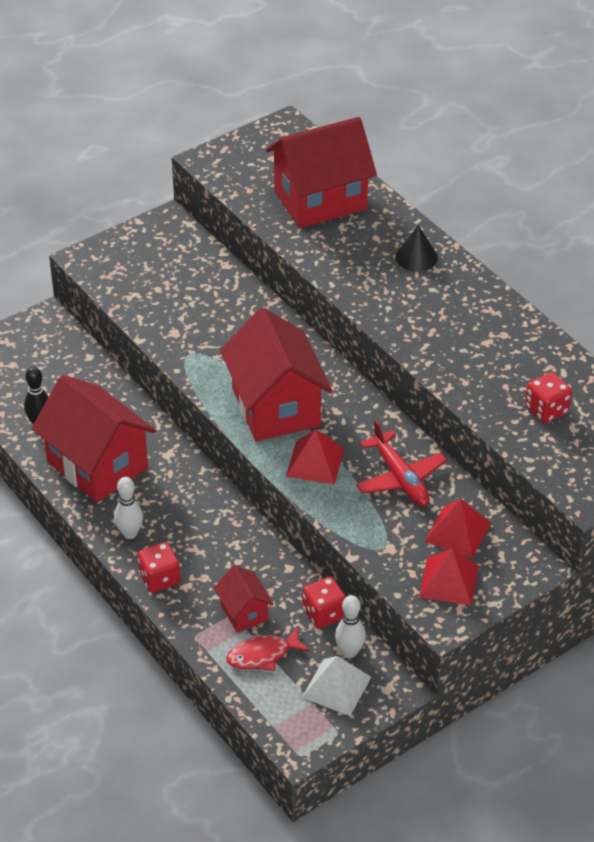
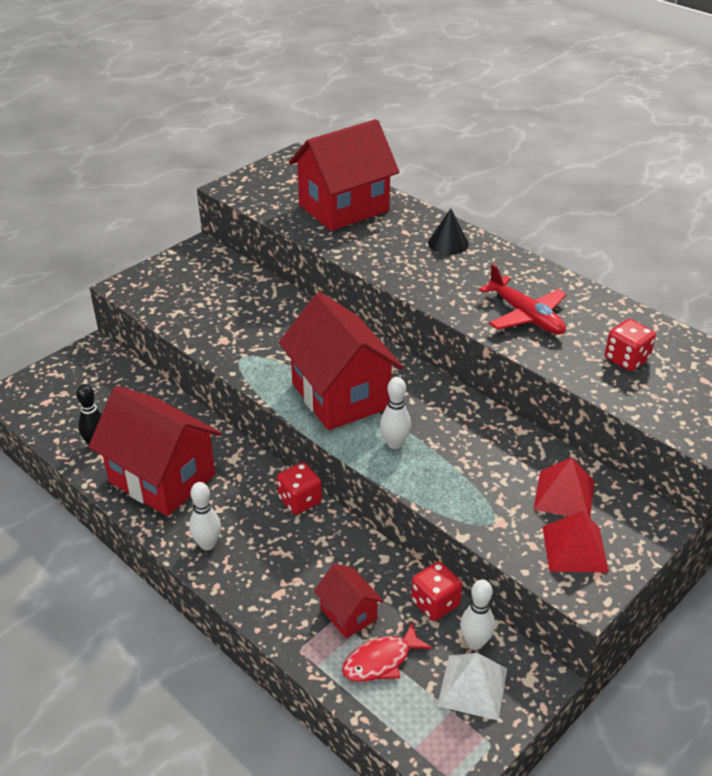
camera: 10 degrees left, 5 degrees down
(159, 579) = (248, 589): red dice -> red dice (300, 500)
(315, 462) = (394, 443): red pyramid -> white bowling pin
(400, 478) = (486, 448): red plane -> red plane (525, 316)

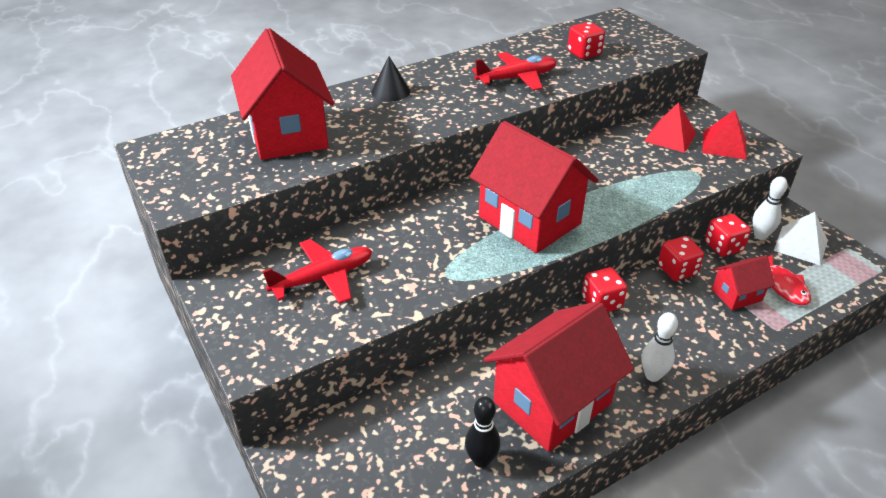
camera: 75 degrees left, 0 degrees up
(221, 295) = (323, 278): none -> red plane
(340, 395) = (529, 220): red house -> red house turned 60 degrees clockwise
(374, 559) = (677, 270): none -> red dice
(394, 443) = (602, 201): white bowling pin -> none

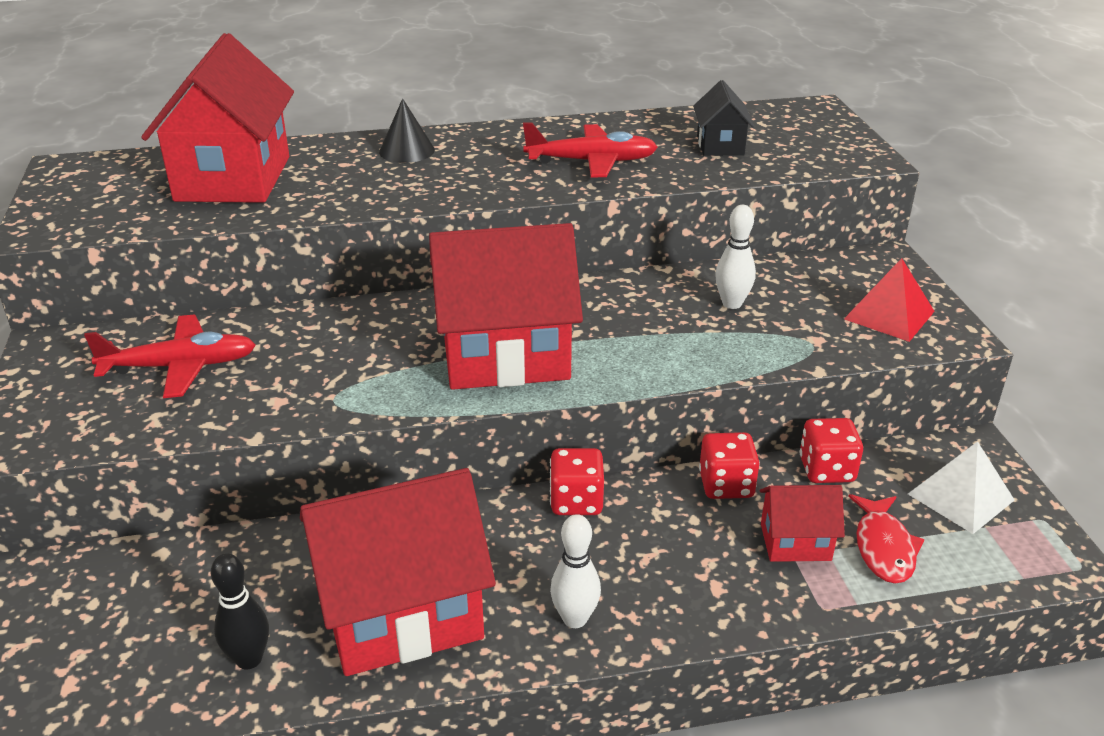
camera: 20 degrees right, 5 degrees down
(529, 220) = (505, 355): red house -> red house turned 75 degrees counterclockwise
(584, 53) = (720, 145): red dice -> black house
(670, 137) = (809, 288): red pyramid -> none
(760, 236) = (901, 468): white bowling pin -> white bowling pin (732, 303)

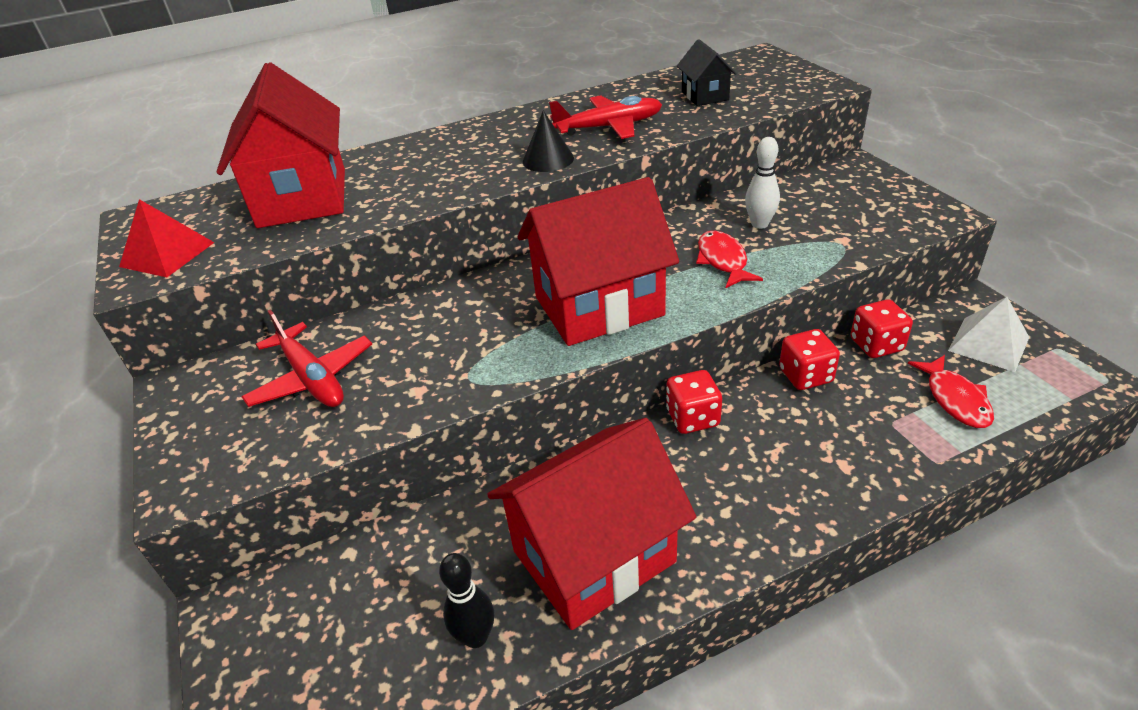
camera: 10 degrees left, 5 degrees up
(180, 367) = (312, 378): red plane -> red plane turned 75 degrees clockwise
(407, 151) = (446, 146): black cone -> black cone (548, 159)
(575, 619) = (744, 523): white bowling pin -> none
(667, 335) = (722, 260): none -> red fish
(795, 542) = (885, 411): red house -> none
(889, 315) = (886, 208): red pyramid -> red pyramid (167, 254)

